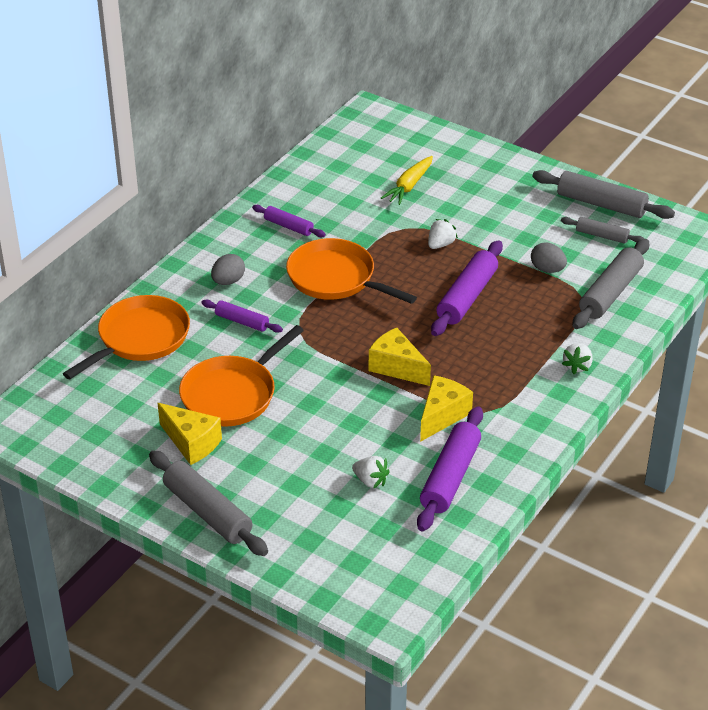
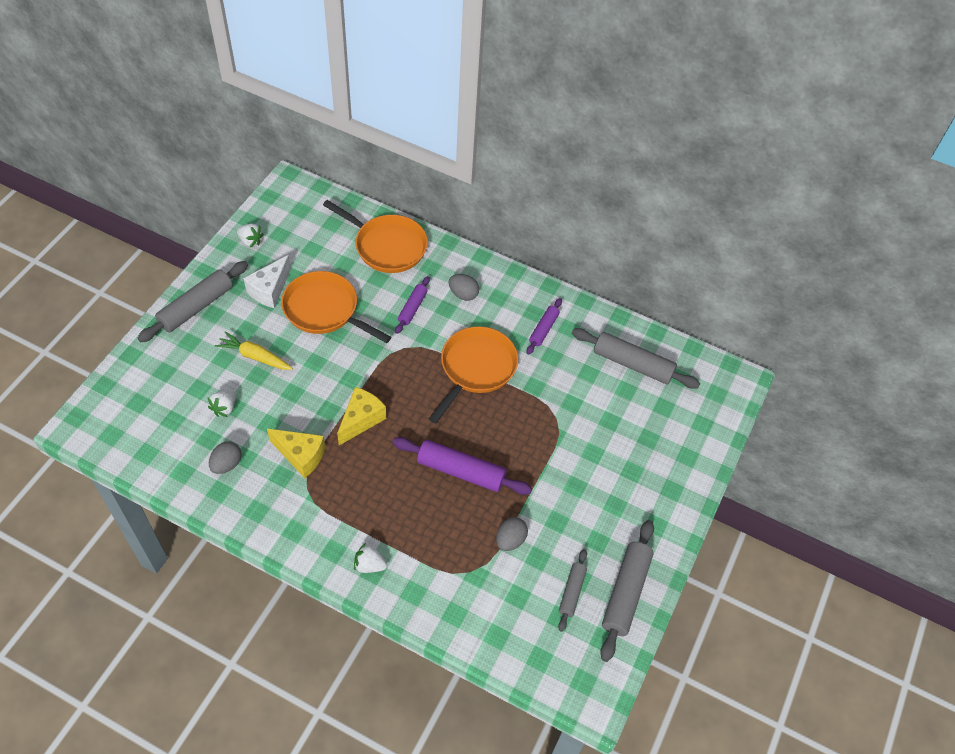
camera: 80 degrees right, 15 degrees up
(191, 443) = (269, 290): yellow cheese -> white cheese
(409, 186) = (621, 418): yellow carrot -> yellow carrot (255, 356)
(440, 244) = (536, 447): white strawberry -> white strawberry (250, 241)
(450, 477) = (227, 464): purple rolling pin -> grey egg
(610, 293) = (480, 598): grey rolling pin -> grey rolling pin (632, 364)

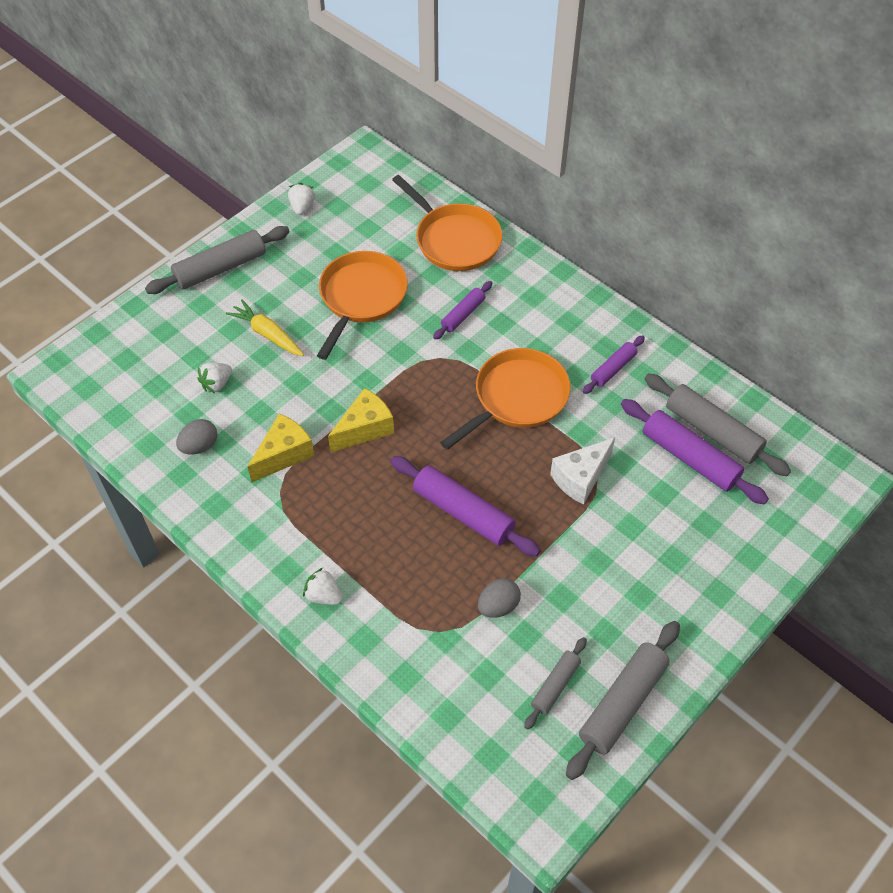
camera: 20 degrees right, 0 degrees up
(250, 241) = (302, 207): white strawberry -> white strawberry turned 135 degrees counterclockwise
(269, 290) = (306, 264): white cheese -> white cheese (580, 478)
(301, 456) = (284, 455): yellow cheese -> yellow cheese turned 90 degrees counterclockwise
(325, 310) = (361, 298): orange pan -> orange pan turned 60 degrees clockwise
(463, 294) = (527, 310): grey egg -> none
(621, 389) = (689, 458): none -> purple rolling pin

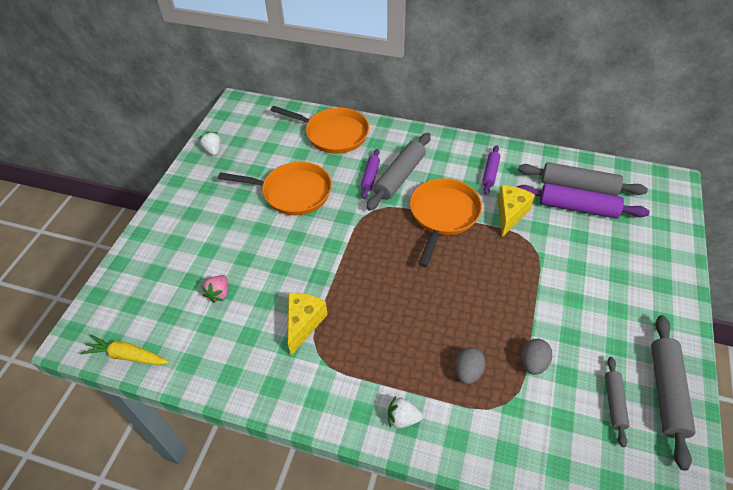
camera: 25 degrees left, 5 degrees down
(199, 446) = (232, 346): grey egg -> grey egg (468, 372)
(217, 384) = (219, 293): white strawberry -> pink strawberry
(220, 268) = (174, 211): grey rolling pin -> grey rolling pin (399, 176)
(267, 334) = (238, 242): yellow carrot -> yellow carrot (127, 355)
(361, 298) = (293, 192): orange pan -> orange pan turned 105 degrees clockwise
(365, 429) = (352, 279): yellow cheese -> yellow cheese (510, 214)
(463, 512) = (461, 307): purple rolling pin -> none
(580, 478) = (521, 249): white cheese -> none

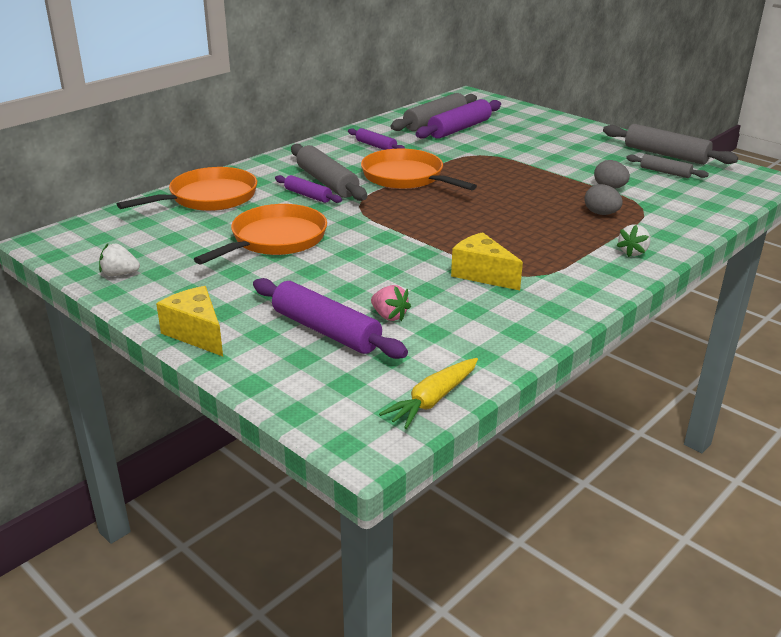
camera: 65 degrees left, 20 degrees down
(188, 270) = (326, 330): none -> purple rolling pin
(510, 214) = (437, 152): yellow cheese -> yellow cheese (196, 333)

